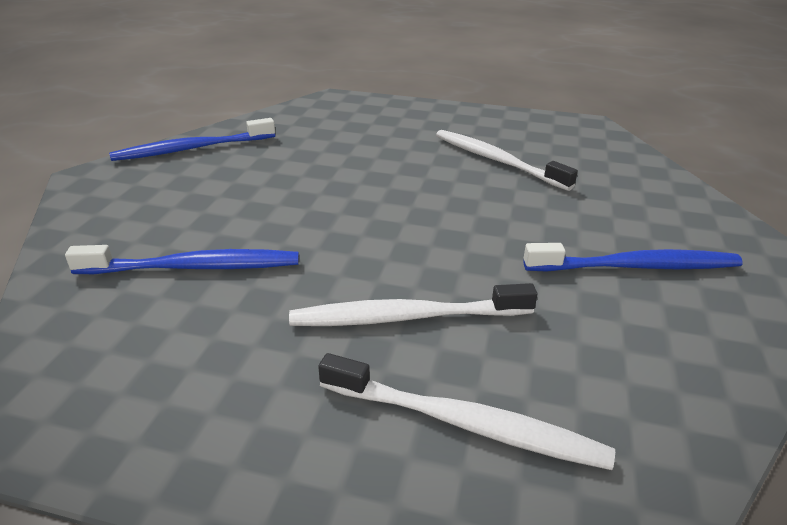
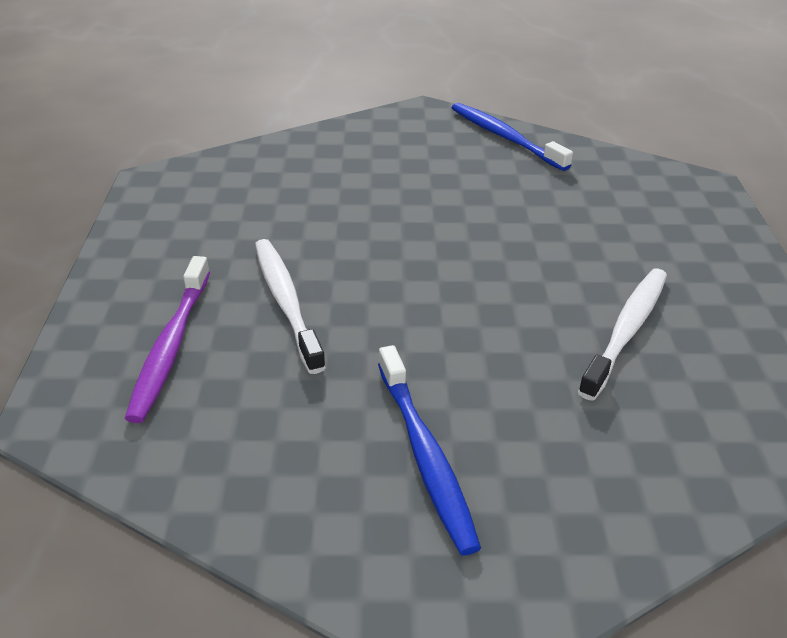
camera: 75 degrees right, 5 degrees up
(194, 267) = (318, 190): blue toothbrush -> none
(465, 423) = (171, 346): white toothbrush -> purple toothbrush

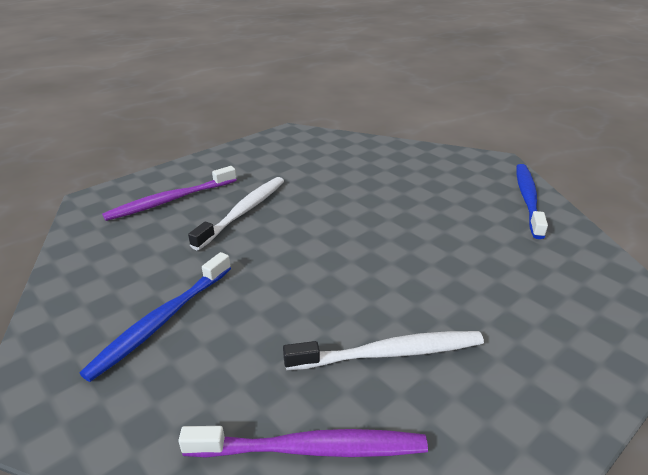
camera: 50 degrees right, 5 degrees down
(697, 433) = (311, 449): none -> purple toothbrush

